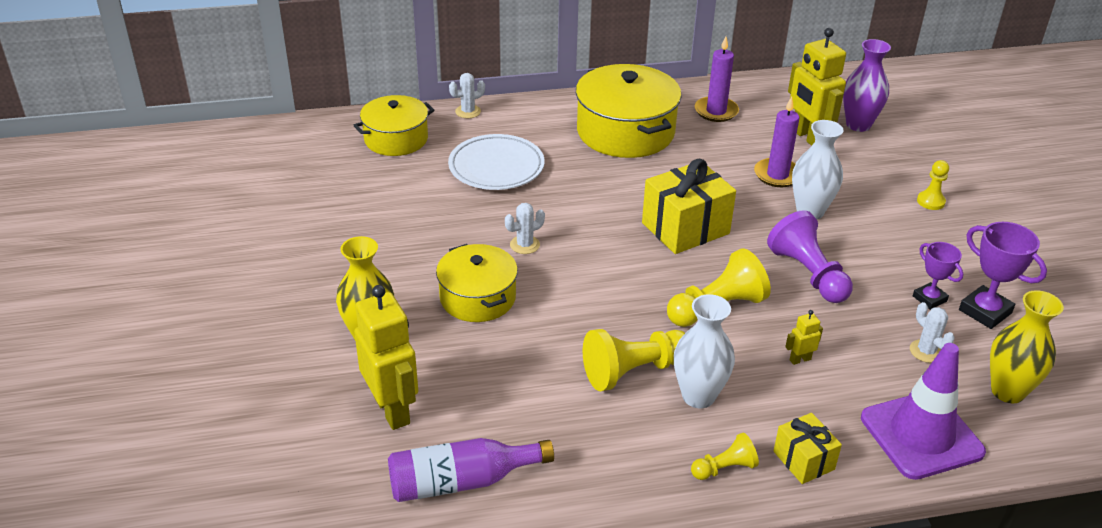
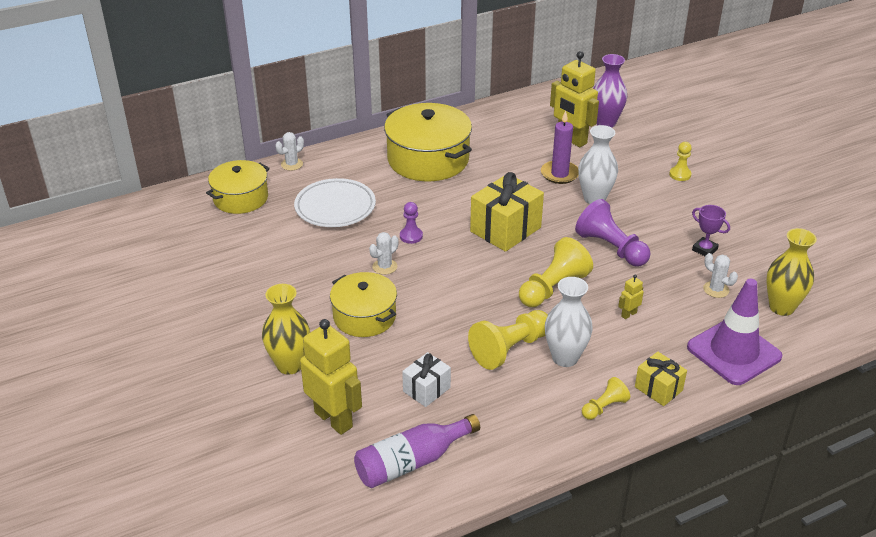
camera: 15 degrees left, 0 degrees up
(514, 398) = (426, 389): none -> white gift
(570, 215) = (411, 236): none -> purple pawn
(716, 111) = (493, 130): purple candle -> none
(985, 311) = (746, 251): purple trophy -> none

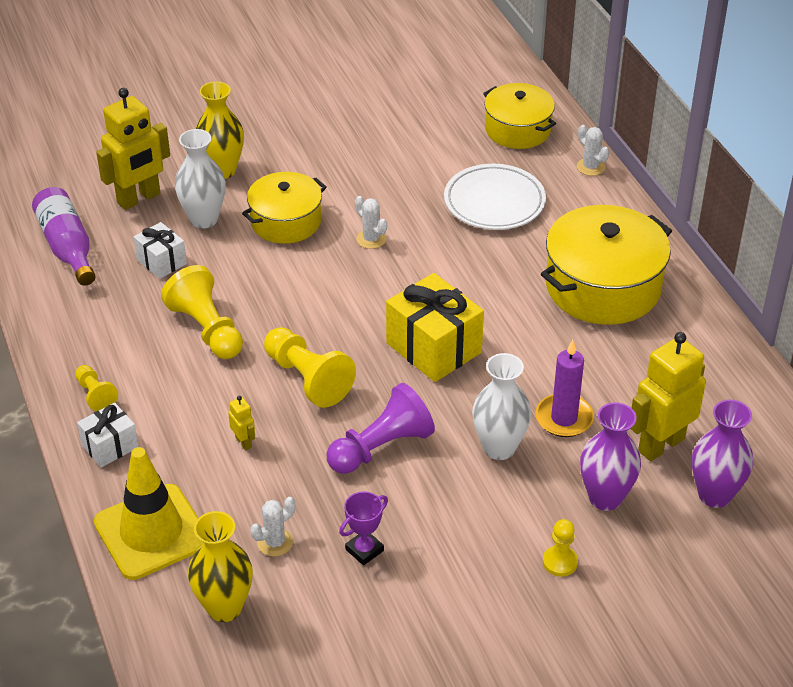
camera: 95 degrees right, 5 degrees up
(411, 236) = (428, 263): purple pawn -> none
(565, 358) = (181, 373): white vase -> white vase (204, 219)
(622, 159) = (605, 498): none -> purple vase
(658, 388) = (110, 446): yellow gift -> white gift
(733, 352) = (151, 532): purple traffic cone -> yellow traffic cone

